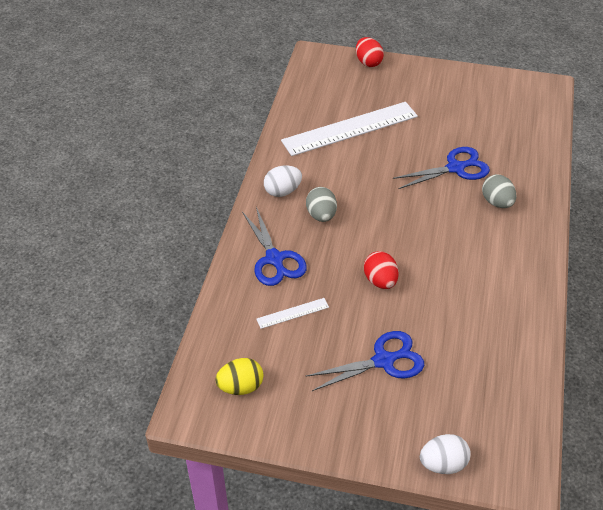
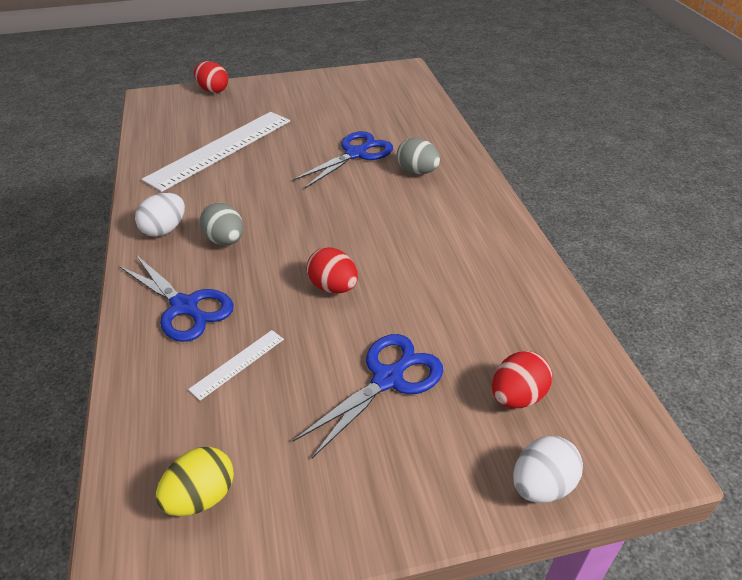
camera: 25 degrees left, 5 degrees down
(462, 406) = (517, 396): none -> red egg

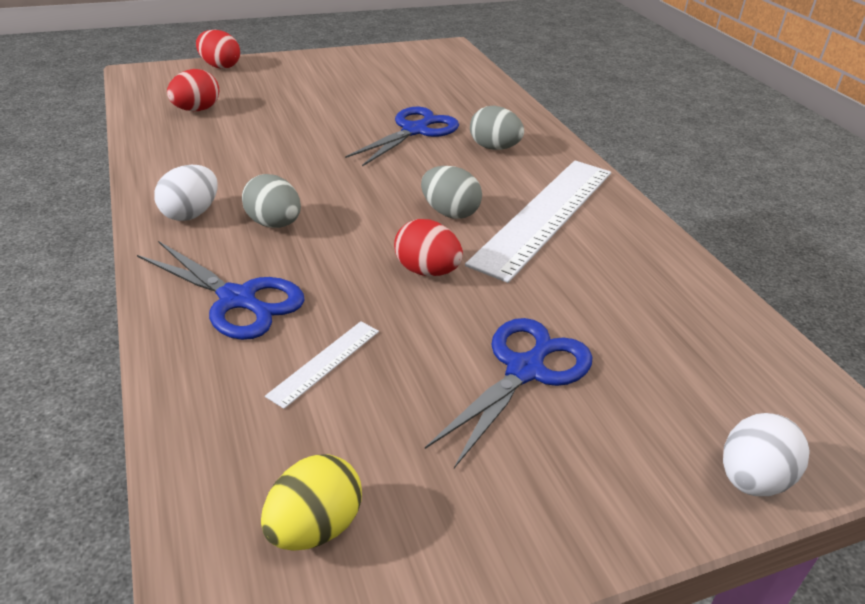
camera: 10 degrees left, 5 degrees down
(220, 149) = (244, 127): white ruler -> white ruler (545, 215)
(365, 233) = (449, 213): none -> grey egg
(517, 396) = (689, 381): red egg -> red egg (196, 110)

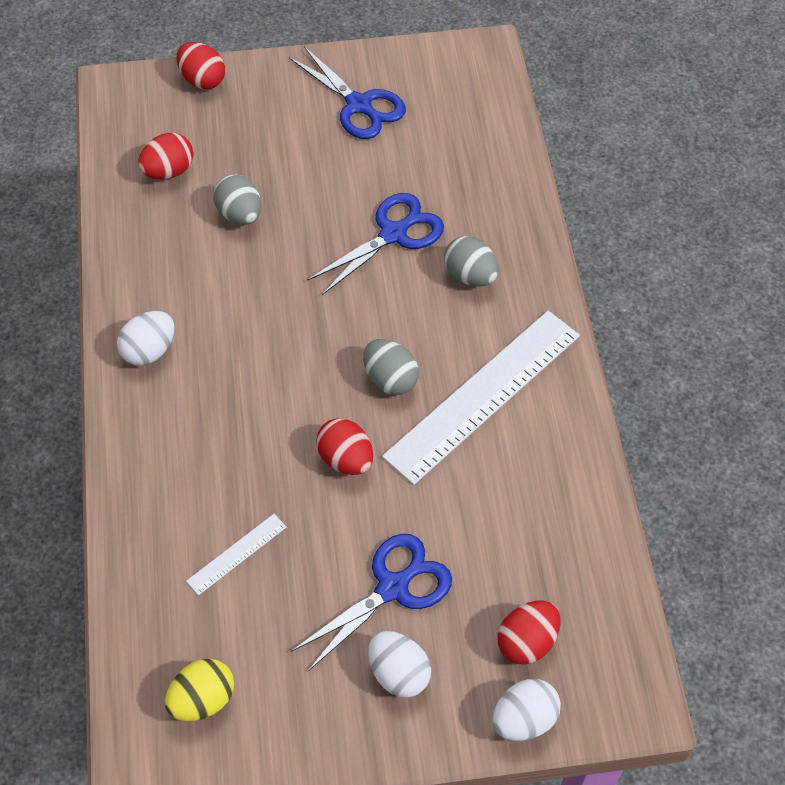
camera: 15 degrees right, 20 degrees up
(238, 300) = (178, 472): blue scissors -> blue scissors (359, 105)
(274, 224) = (222, 375): grey egg -> grey egg (240, 214)
(571, 454) = (398, 673): none -> white egg
(705, 399) = (527, 642): none -> red egg

